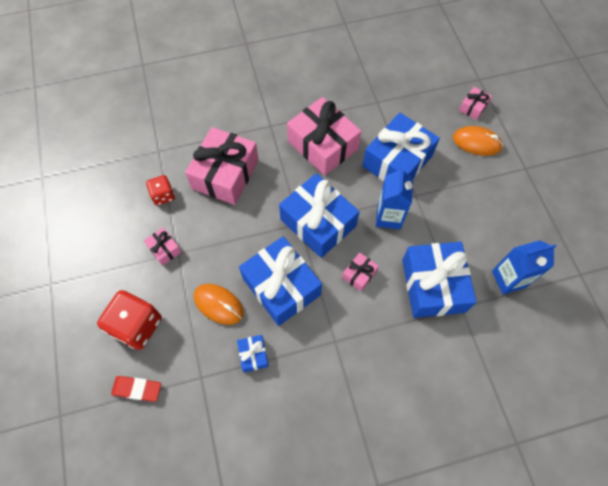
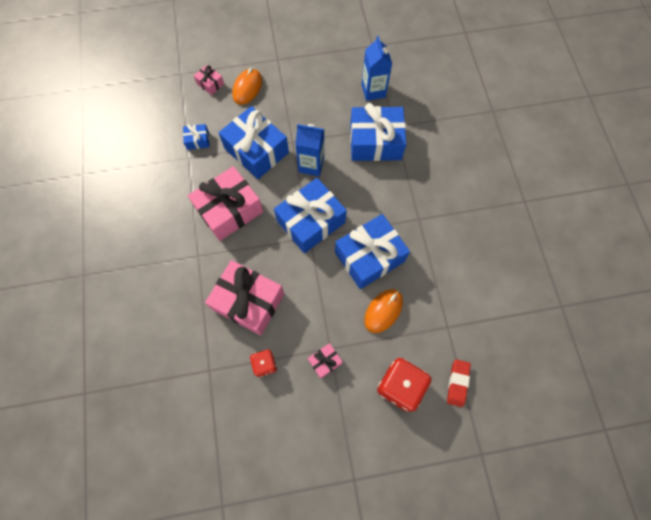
camera: 85 degrees left, 5 degrees up
(253, 355) = (429, 283): blue gift -> blue gift (198, 140)
(359, 274) = (362, 194): pink gift -> none

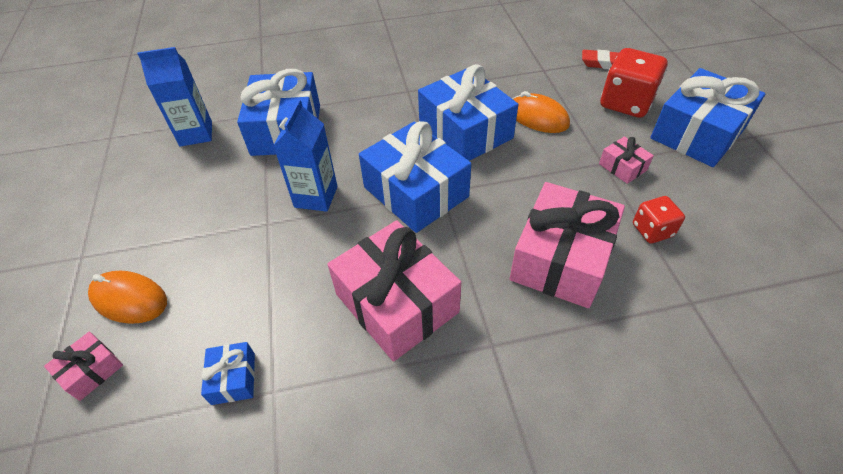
camera: 90 degrees left, 20 degrees down
(256, 150) = (276, 272): blue gift -> blue gift (697, 133)

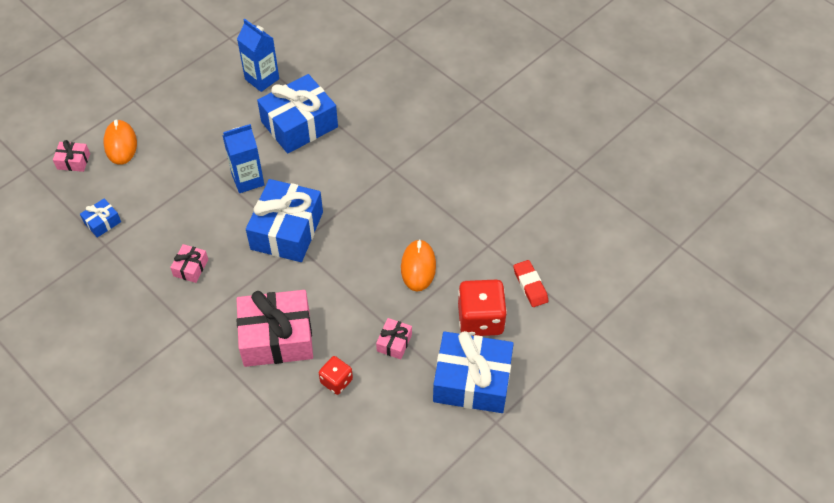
camera: 55 degrees right, 5 degrees up
(396, 303) = (190, 267): pink gift -> pink gift, size x0.45
(465, 131) = (370, 228): blue gift -> none

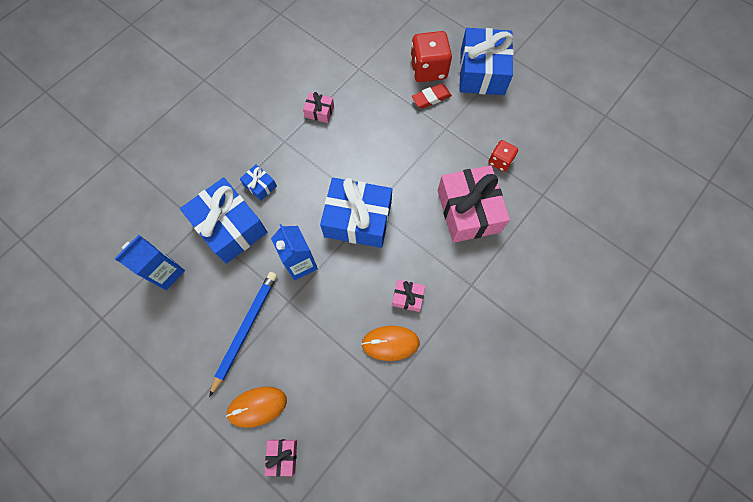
camera: 95 degrees left, 15 degrees up
(102, 222) = (363, 399): blue gift -> blue gift (260, 186)
(192, 136) = (245, 330): none -> blue pencil
(394, 342) = (458, 124): pink gift -> pink gift (319, 111)
(418, 267) = (385, 114): orange mouse -> orange mouse (390, 343)
(530, 285) = (393, 39): red eraser -> red eraser (431, 98)

